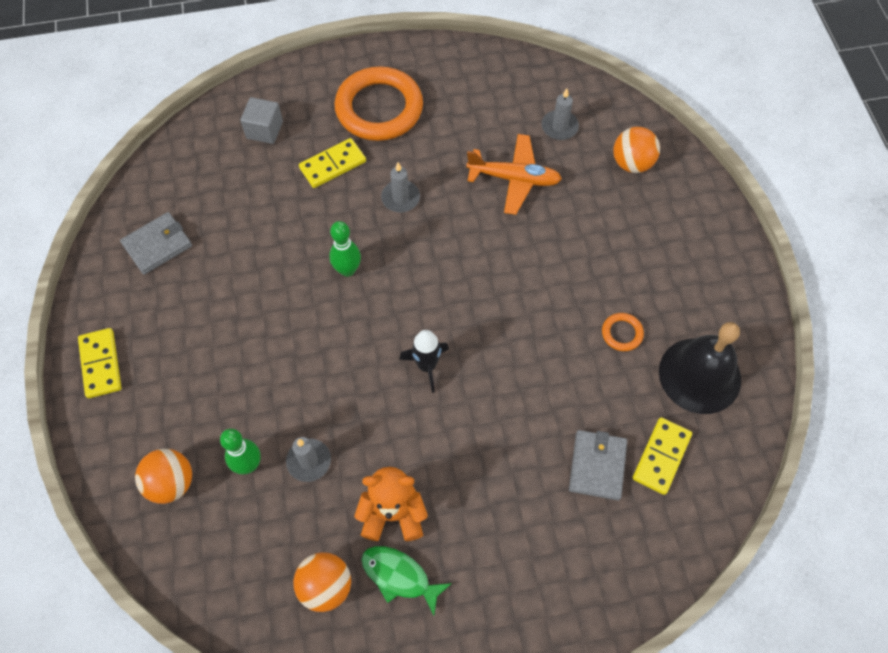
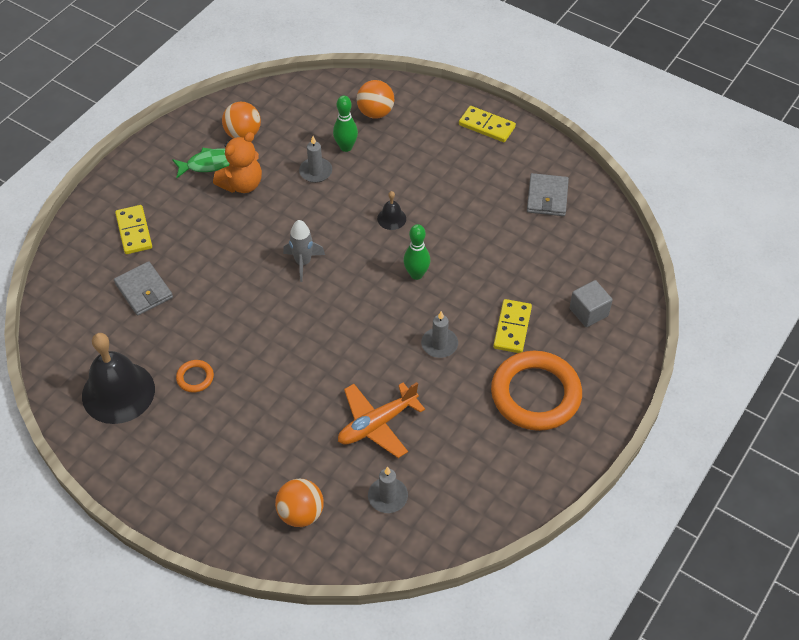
camera: 135 degrees right, 10 degrees down
(303, 342) = (391, 218): none -> black bell
(427, 366) = (303, 262): black rocket -> grey rocket
(661, 456) = (107, 325): yellow domino -> yellow domino (134, 231)

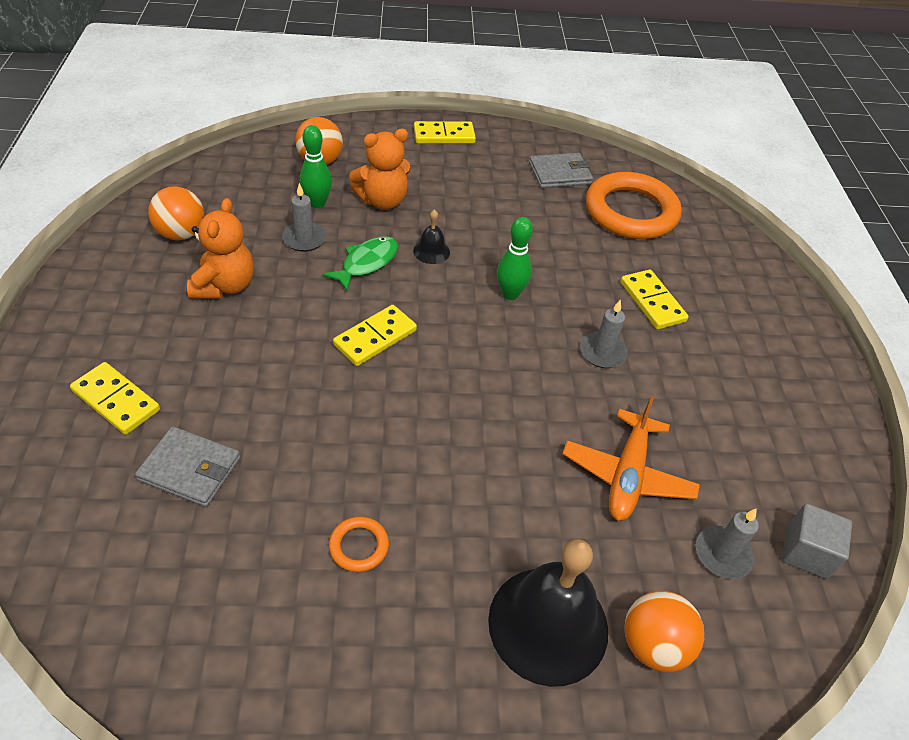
camera: 40 degrees left, 5 degrees down
(118, 392) = (262, 633): black bell -> black bell (548, 624)
(208, 164) = (162, 281): green fish -> green fish (366, 263)
(303, 262) = (375, 338): grey rocket -> yellow domino
(392, 164) = (383, 201): none -> orange teddy bear
(535, 394) = (739, 354): orange ring -> orange ring (631, 212)
(547, 197) = (559, 174): grey wallet -> grey wallet turned 75 degrees counterclockwise
(588, 312) = (700, 255): grey cube -> grey cube (806, 552)

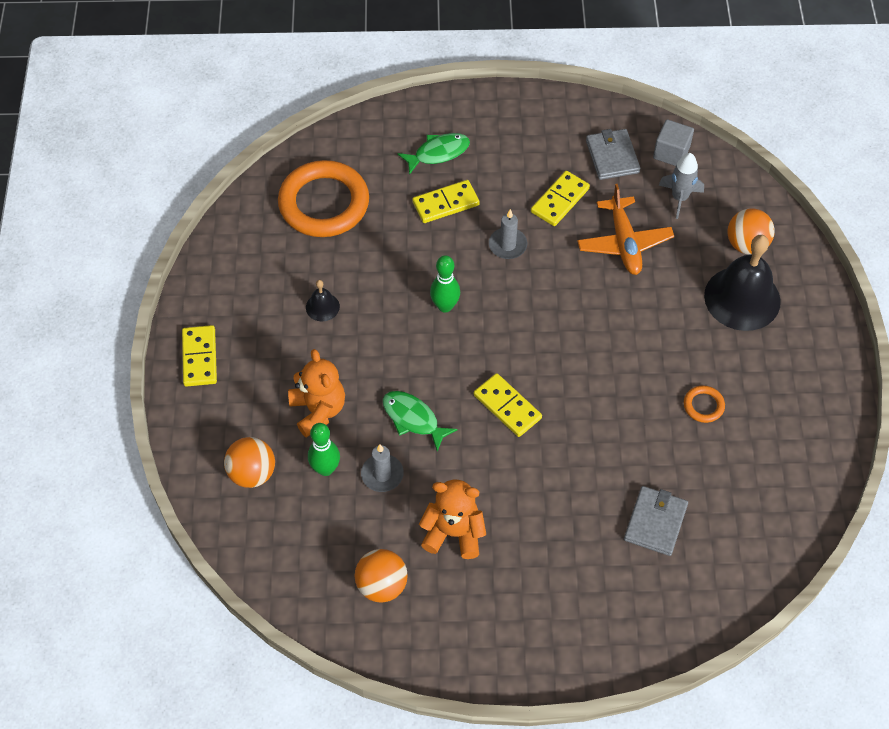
camera: 85 degrees left, 10 degrees up
(116, 400) = (596, 591): yellow domino -> yellow domino (560, 200)
(431, 251) = (392, 367): black bell -> black bell (322, 307)
(559, 174) = (265, 256): grey wallet -> grey wallet (612, 156)
(627, 474) = (624, 243): orange plane -> orange plane turned 60 degrees clockwise
(722, 554) = (679, 198): grey candle -> grey rocket
(723, 299) = (438, 153): none -> green fish

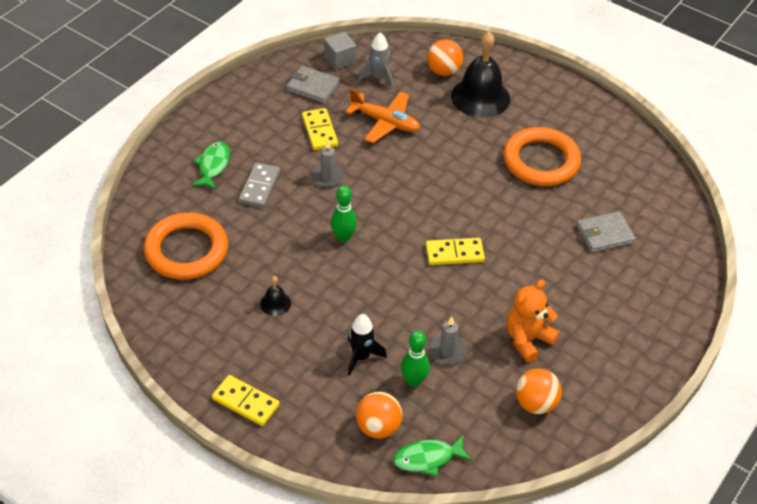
camera: 55 degrees left, 10 degrees down
(318, 410) = (361, 357): orange teddy bear -> black rocket
(413, 419) = (418, 308): green fish -> green fish (428, 458)
(446, 203) = (260, 187): yellow domino -> grey domino
(655, 522) = (605, 234): grey wallet -> grey wallet turned 75 degrees counterclockwise
(703, 405) = (541, 161): orange ring -> orange ring, size x2.40

